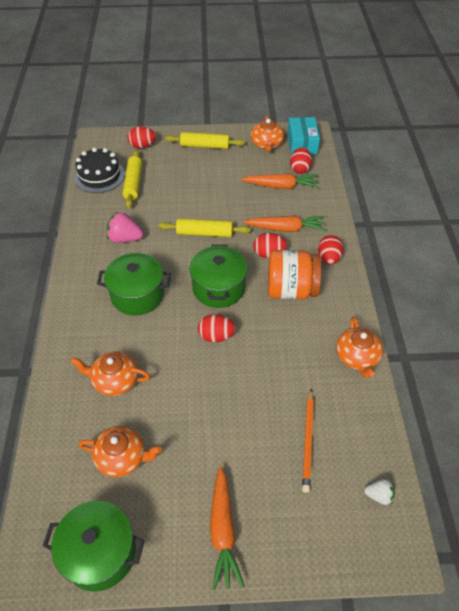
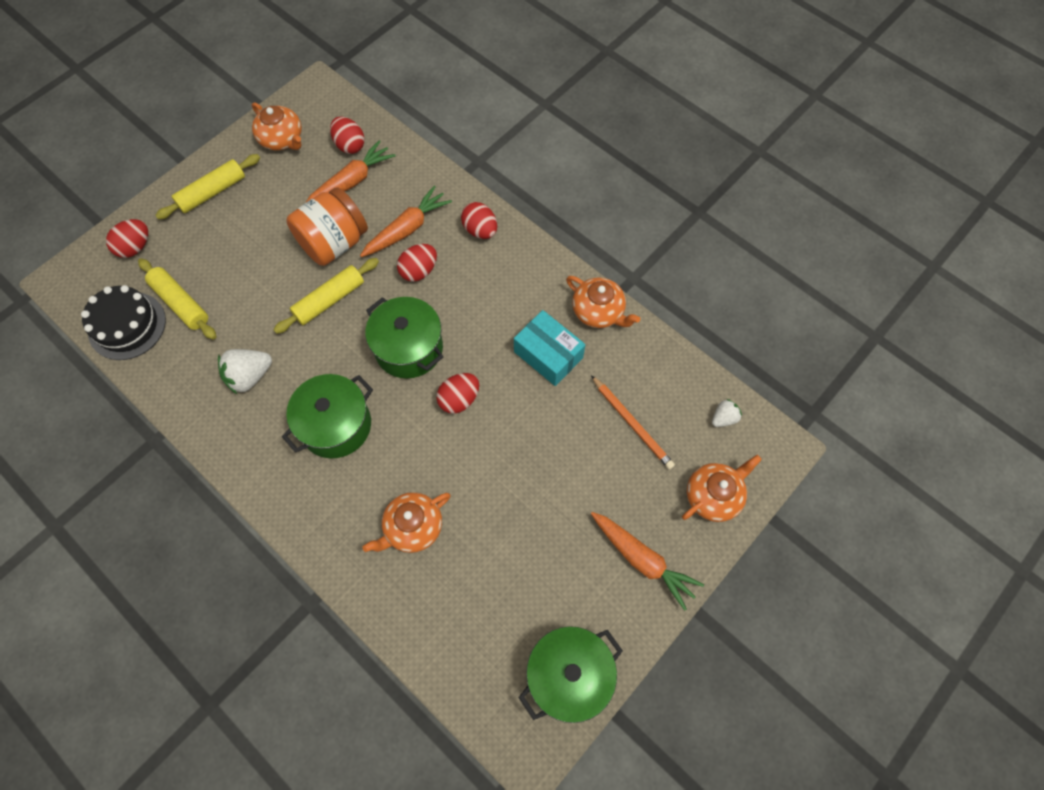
camera: 45 degrees left, 15 degrees up
(122, 457) = (499, 585): orange teapot -> orange teapot (713, 495)
(125, 239) = (249, 376): pink strawberry -> white strawberry
(291, 290) = (478, 293): orange jar -> orange jar (334, 243)
(302, 144) = (320, 111): turquoise box -> turquoise box (548, 355)

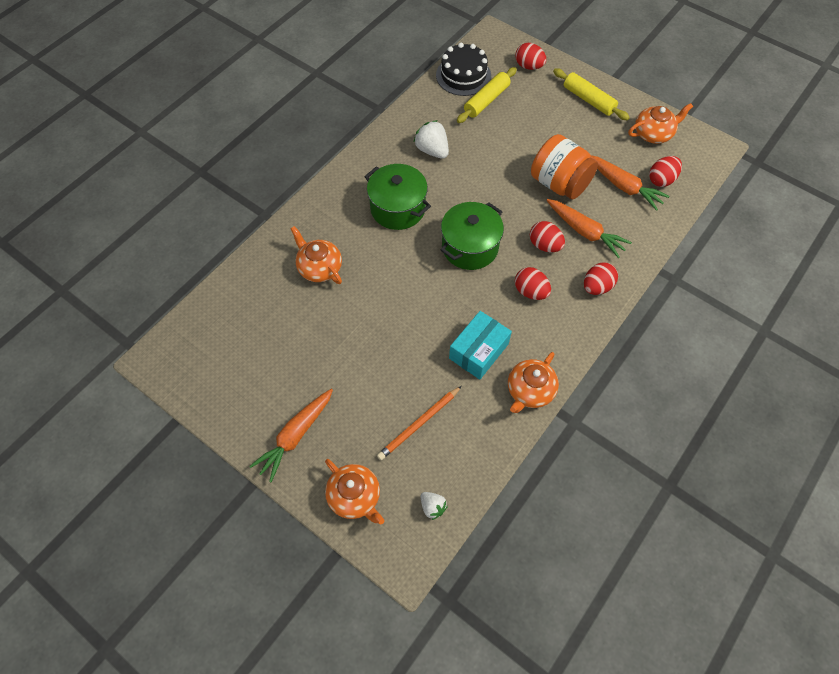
camera: 85 degrees right, 5 degrees down
(282, 139) = (653, 134): orange teapot -> orange teapot turned 150 degrees counterclockwise
(329, 300) = (505, 188): yellow rolling pin -> none
(459, 399) = (428, 287): red egg -> red egg (530, 291)
(568, 675) = (205, 383): green pot -> none

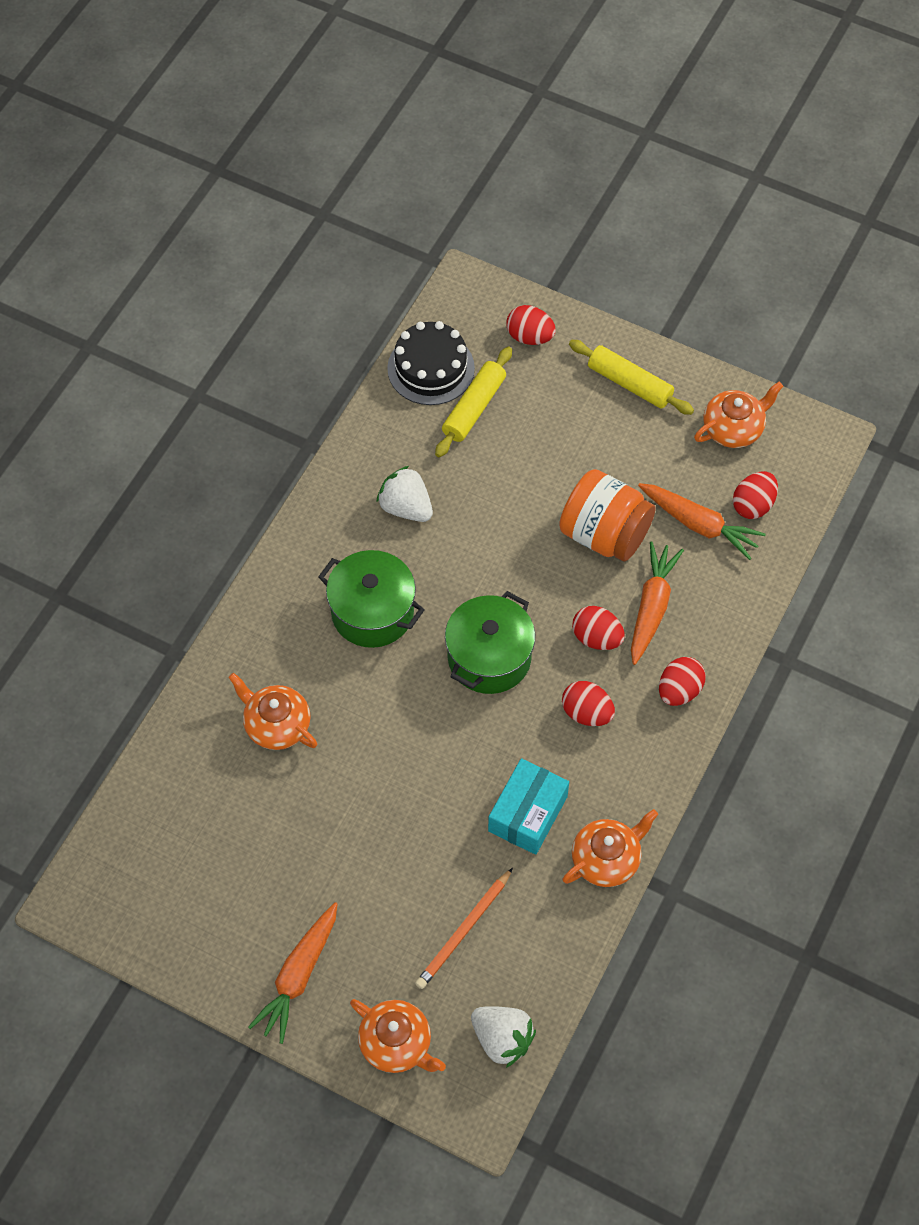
camera: 10 degrees left, 0 degrees up
(432, 507) = (502, 1039): white strawberry -> white strawberry, size x1.71
(530, 391) = (606, 859): orange teapot -> orange teapot turned 150 degrees counterclockwise
(585, 232) = (651, 607): orange carrot -> orange carrot turned 105 degrees counterclockwise

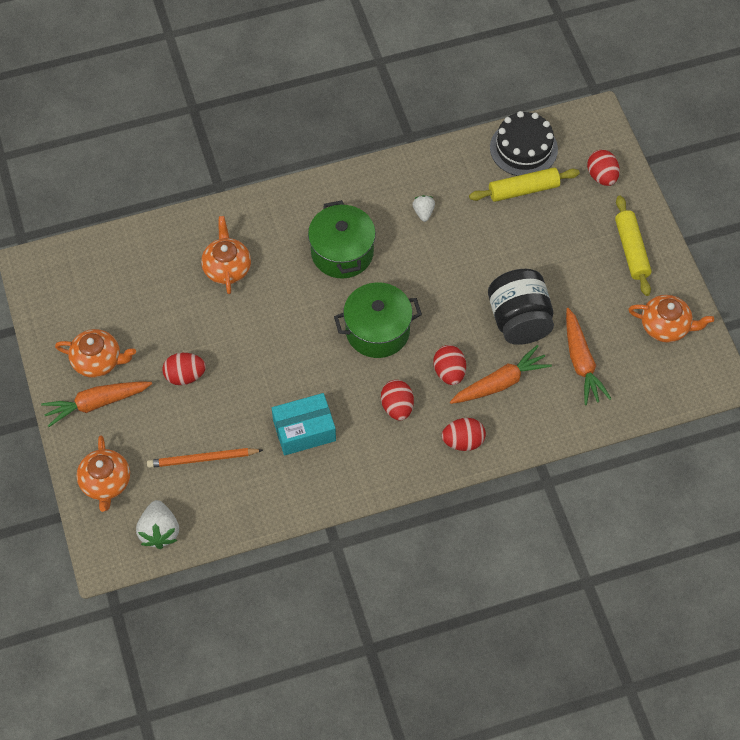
camera: 45 degrees right, 0 degrees up
(406, 507) = (423, 212): white strawberry -> white strawberry, size x0.59
(604, 534) = (519, 320): orange jar -> black jar
(606, 859) = (319, 493): orange teapot -> orange teapot (98, 361)
(753, 505) = (627, 378): red egg -> red egg (185, 376)

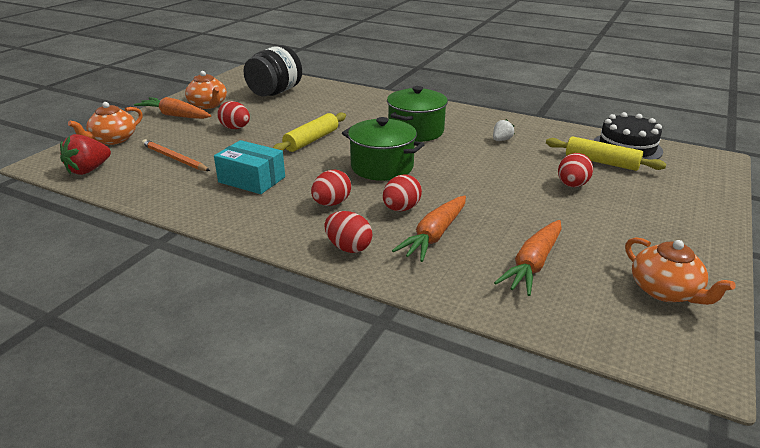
camera: 45 degrees right, 30 degrees down
(159, 531) = (88, 170): white strawberry -> red strawberry
(227, 267) = (336, 108): orange teapot -> none
(500, 383) = (434, 235): orange carrot -> orange carrot turned 105 degrees clockwise
(519, 320) = (504, 214): black jar -> black jar (275, 92)
(601, 176) = (689, 184): red egg -> red egg (572, 185)
(631, 250) = (676, 229): yellow rolling pin -> yellow rolling pin (311, 140)

